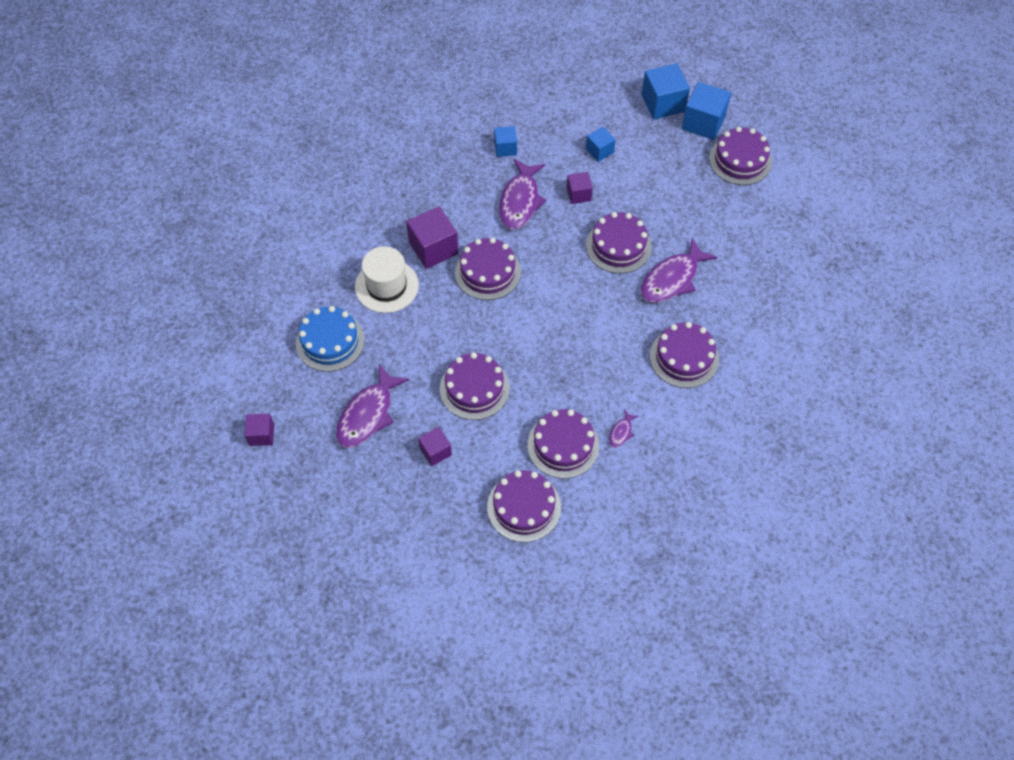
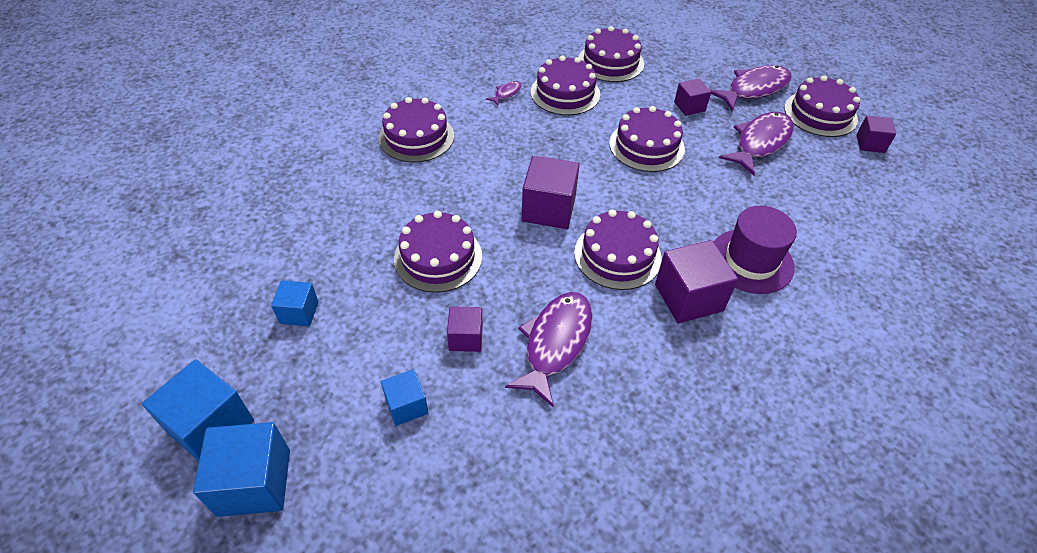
camera: 170 degrees left, 10 degrees down
(330, 341) = (814, 212): blue cake -> none
(386, 286) = (751, 261): white hat -> purple hat
(505, 148) = (561, 442): blue cube -> blue cube (299, 312)
(548, 303) = (548, 209): none -> purple cube
(672, 279) = (389, 209): purple fish -> purple fish (754, 89)
(740, 160) = (200, 347): purple cake -> purple cake (820, 114)

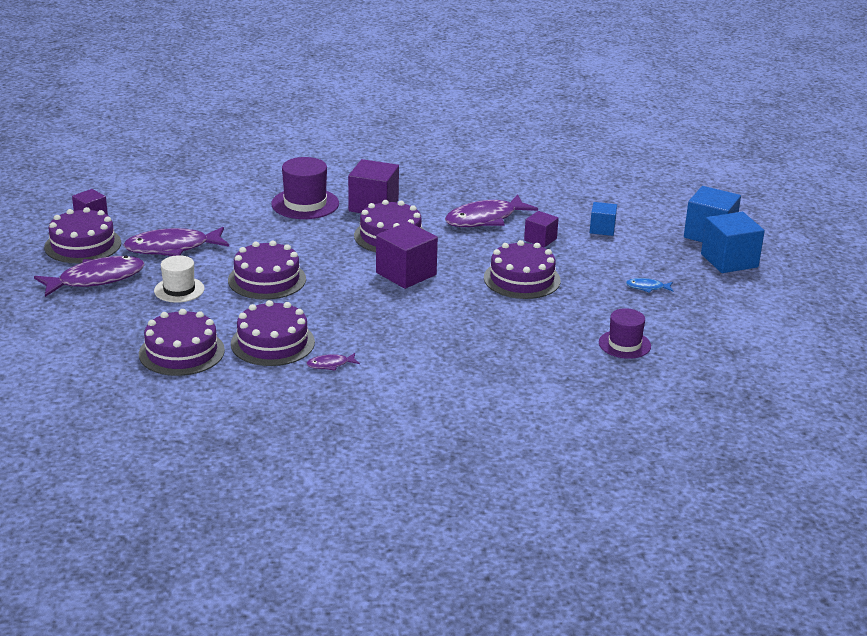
camera: 145 degrees left, 20 degrees down
(288, 216) = (624, 344): none -> purple hat
(299, 312) = (647, 287): blue cube -> blue fish
(416, 137) = (461, 361): purple cake -> none
(689, 106) = (179, 290): purple cube -> white hat
(754, 89) = (96, 279): purple fish -> purple fish turned 150 degrees clockwise

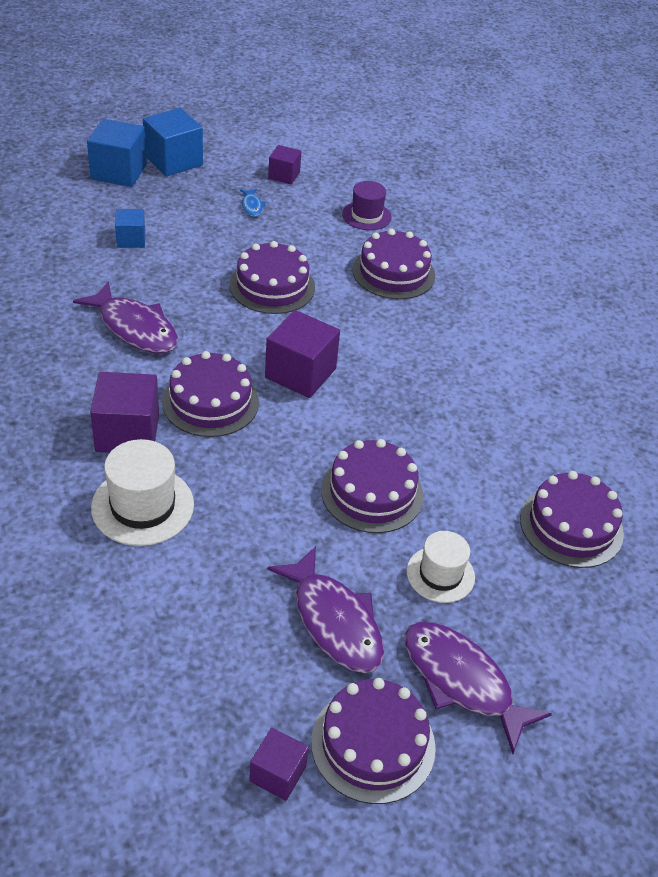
camera: 110 degrees left, 15 degrees up
(272, 343) = (505, 452): purple cake -> purple cake (393, 272)
(305, 204) = (142, 506): purple hat -> white hat
(330, 364) = (518, 397): purple fish -> none
(540, 239) = (173, 281): purple cube -> purple cube (284, 175)

